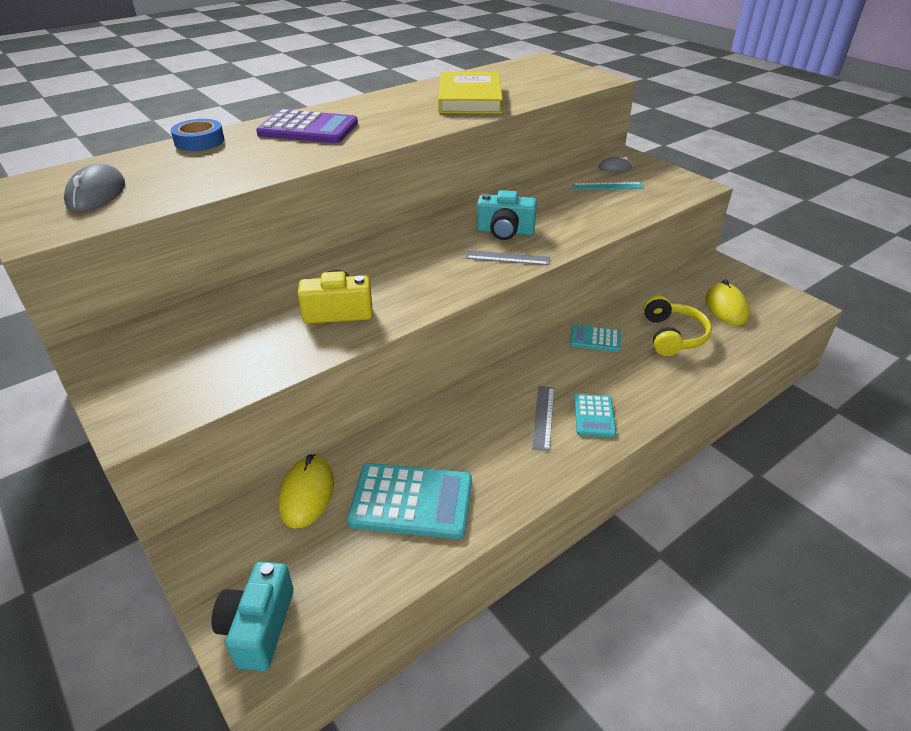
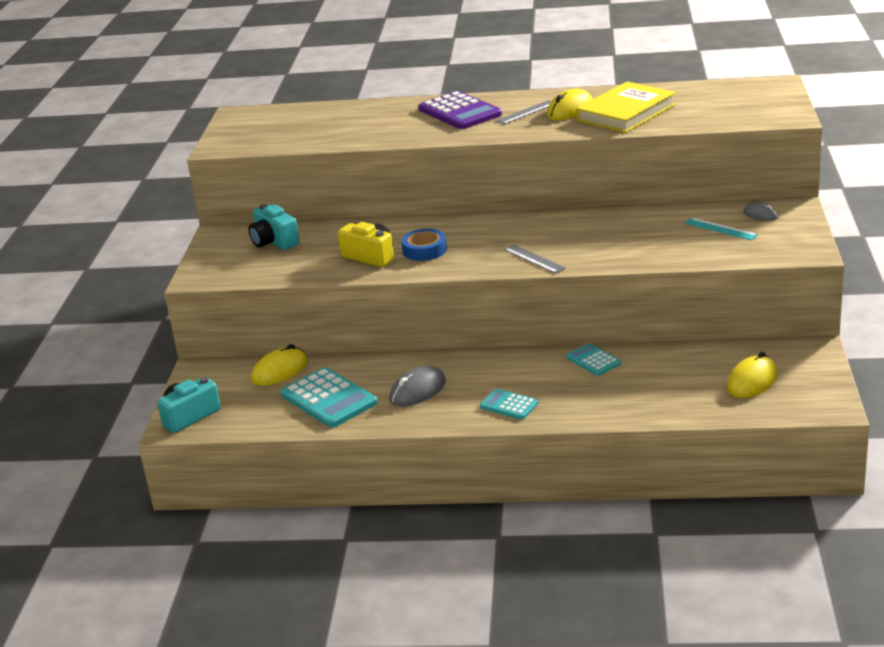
camera: 45 degrees right, 10 degrees down
(96, 194) = (273, 130): grey mouse -> grey mouse (418, 391)
(199, 141) = (377, 105): blue tape -> blue tape (424, 250)
(416, 106) = (570, 110): none -> yellow mouse
(505, 231) = (565, 240): turquoise camera -> turquoise camera (274, 242)
(543, 417) = (473, 391): grey ruler -> grey ruler (527, 112)
(594, 416) = (509, 405): turquoise calculator -> turquoise calculator turned 75 degrees clockwise
(672, 336) = (662, 382): yellow headphones -> none

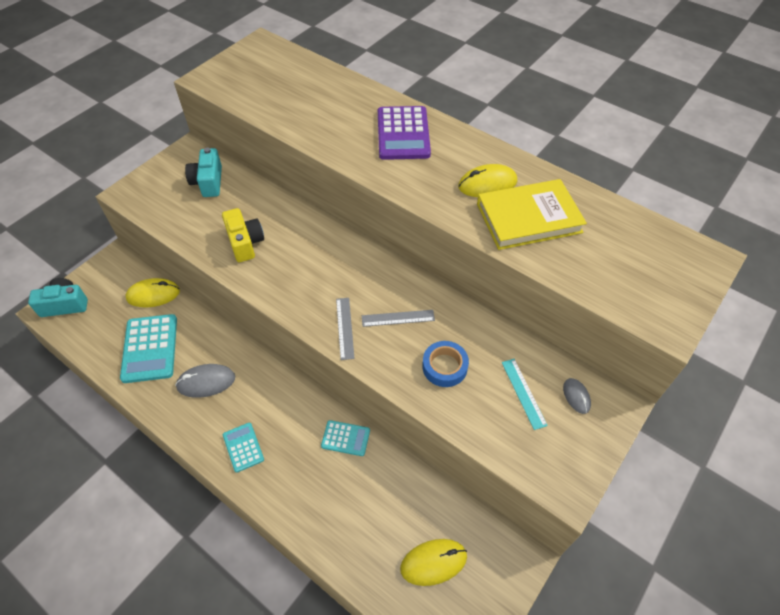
camera: 30 degrees right, 25 degrees up
(424, 250) = (285, 260): blue tape -> blue tape (444, 367)
(527, 112) = (451, 166): grey ruler -> grey ruler (398, 318)
(593, 360) = (345, 438): turquoise calculator -> turquoise calculator turned 105 degrees clockwise

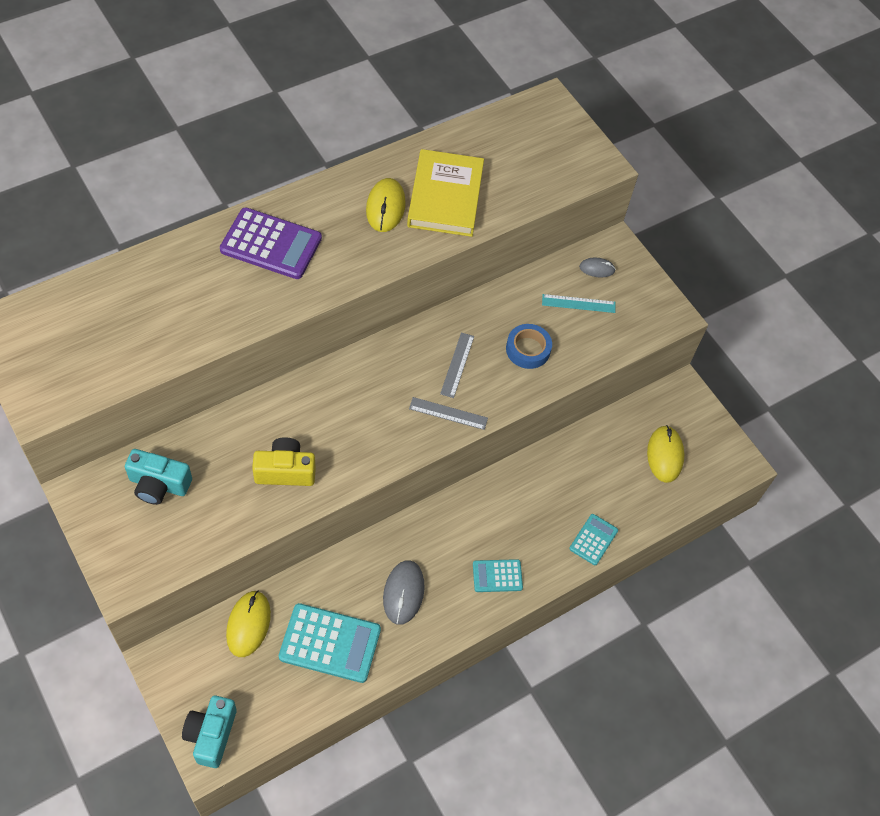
camera: 75 degrees left, 5 degrees up
(345, 438) = (524, 481): turquoise calculator -> turquoise calculator (593, 539)

